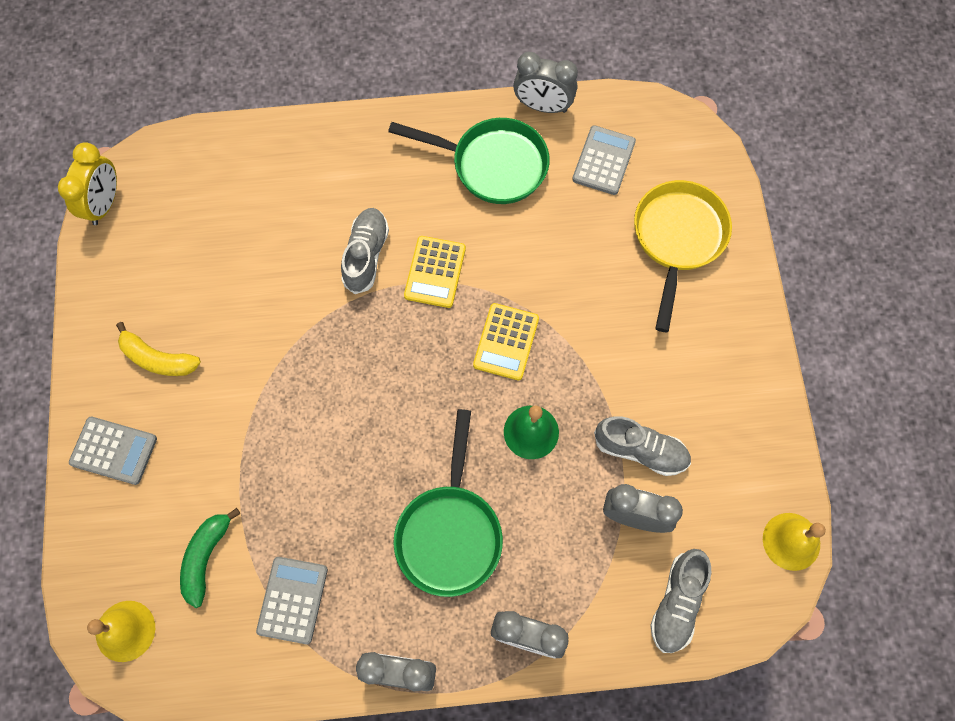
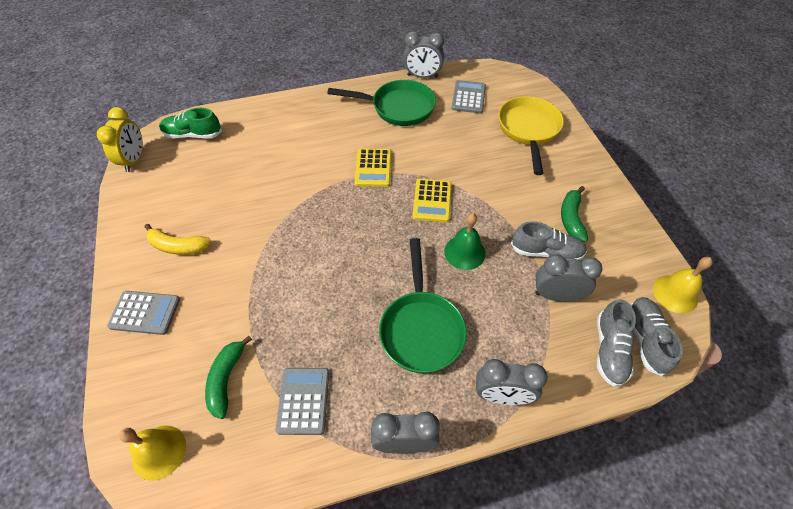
camera: 10 degrees left, 15 degrees down
(187, 170) = (193, 135): none -> green shoe
(366, 255) = (323, 165): grey shoe -> grey shoe (645, 339)
(691, 403) = (571, 218): none -> green banana

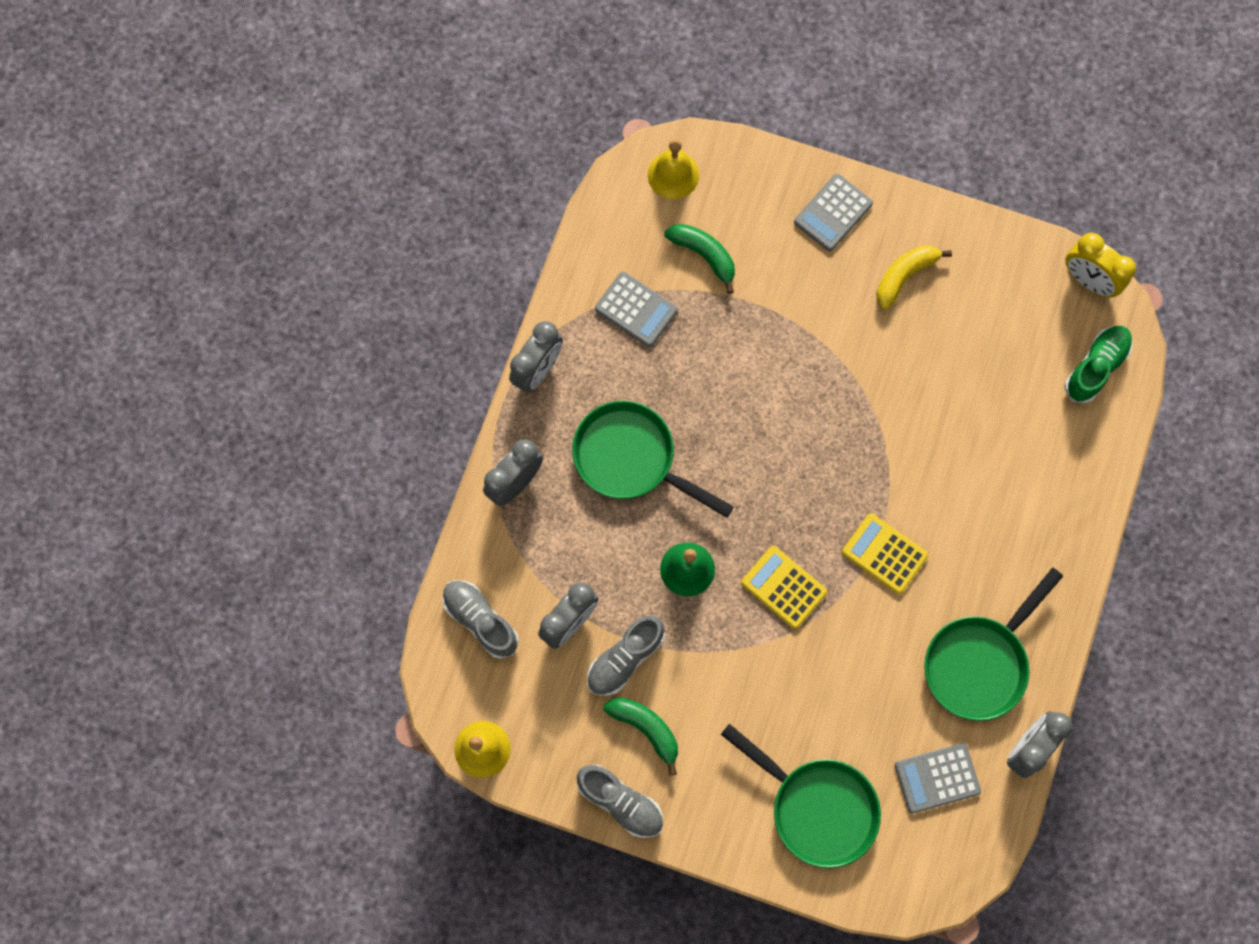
camera: 125 degrees right, 20 degrees up
(468, 97) = (937, 778): grey calculator -> grey calculator turned 120 degrees clockwise
(528, 130) = (816, 807): yellow pan -> green pan
(645, 339) = (464, 666): grey shoe -> grey shoe (620, 802)

